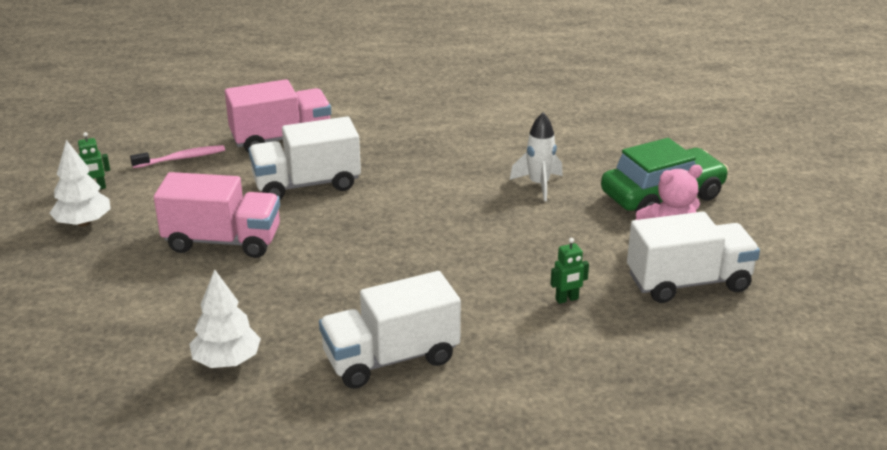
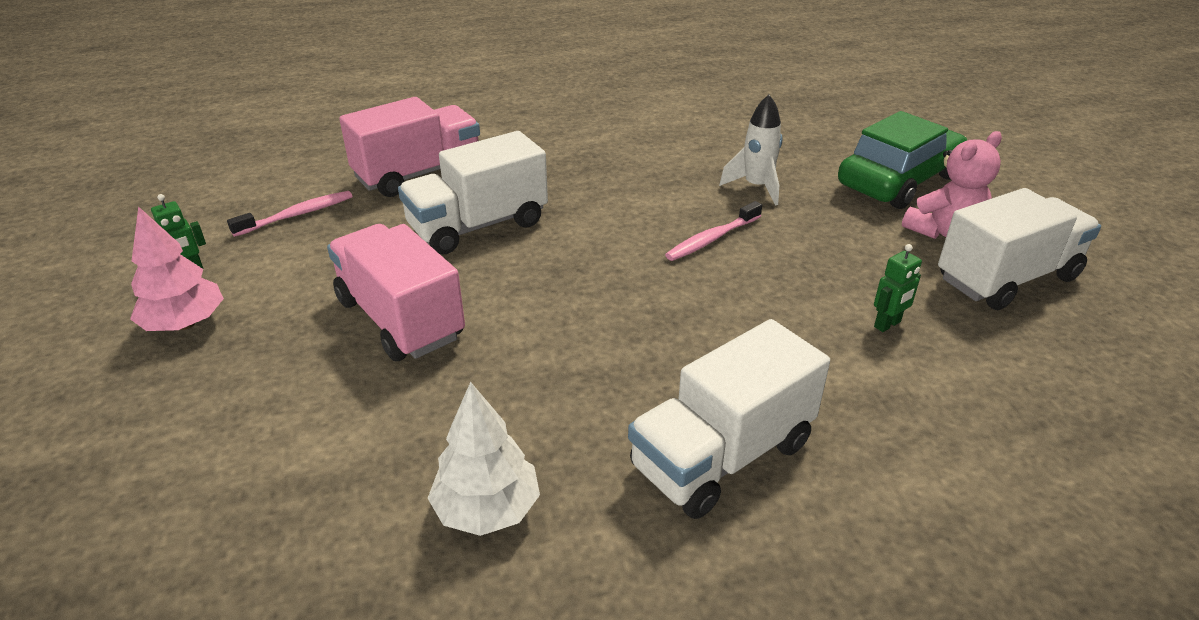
camera: 15 degrees left, 5 degrees up
(83, 223) = (185, 324): white tree -> pink tree
(223, 241) = (400, 319): pink truck -> pink truck turned 120 degrees counterclockwise
(476, 219) = (711, 239): none -> pink toothbrush

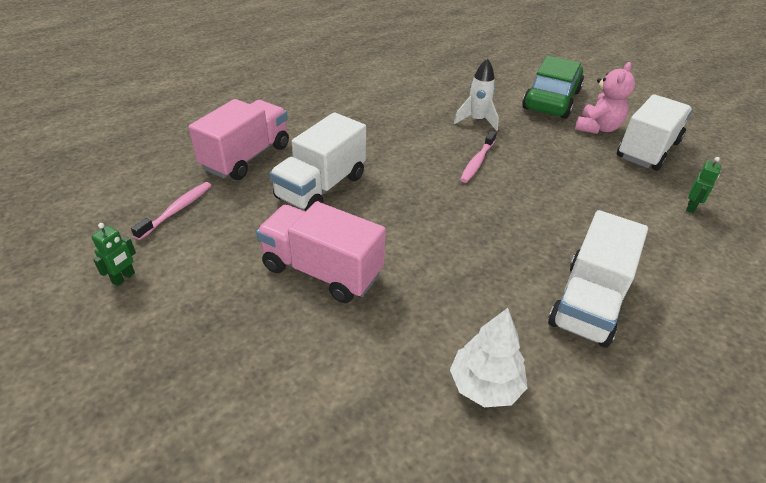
camera: 25 degrees left, 5 degrees up
(185, 324) = (157, 321): pink tree -> none
(887, 324) = (611, 194): green robot -> green robot (691, 207)

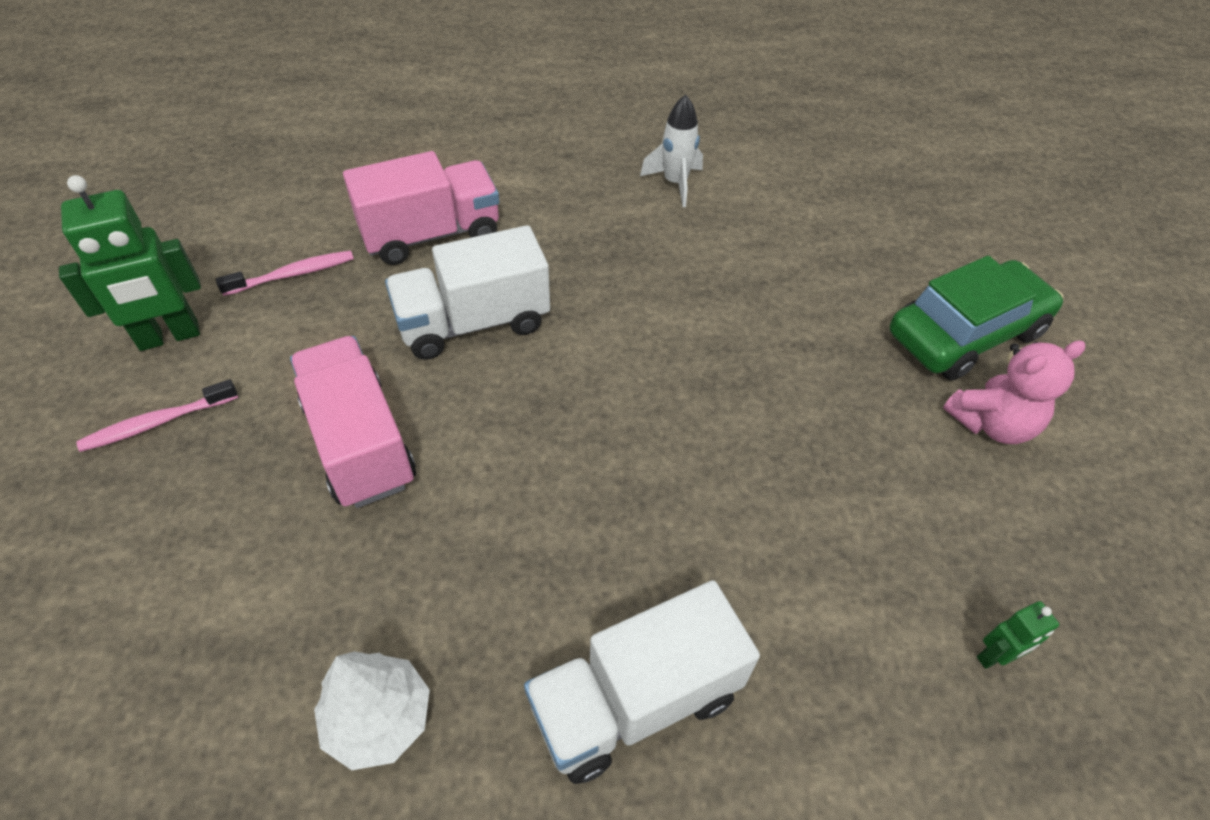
camera: 35 degrees right, 10 degrees up
(124, 278) = (169, 337): green robot -> green robot, size x2.10
(477, 120) = (795, 316): white rocket -> white rocket (675, 183)
(477, 162) = (720, 387): pink toothbrush -> pink toothbrush (157, 423)
(647, 150) = (1040, 510): white truck -> none

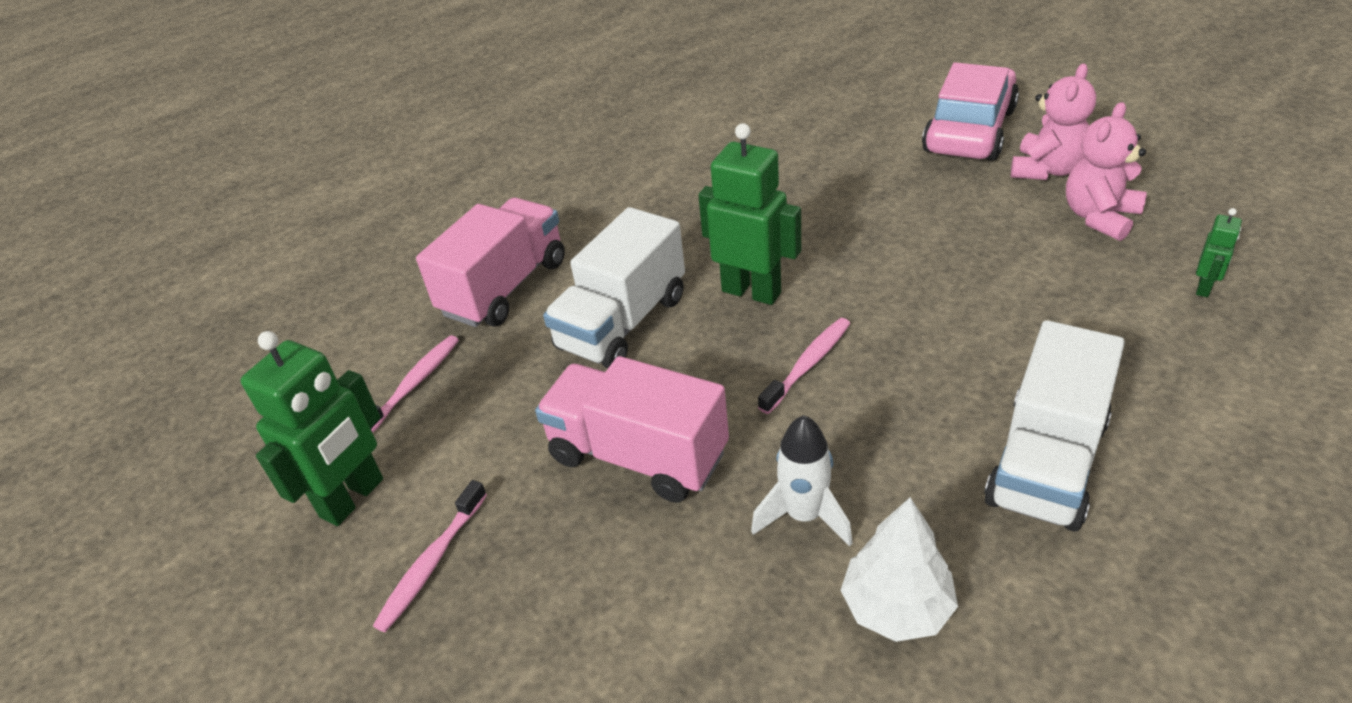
camera: 30 degrees left, 10 degrees down
(559, 461) = (808, 364): none -> pink toothbrush
(594, 363) = (751, 291): none -> green robot
(675, 183) = (660, 150): white rocket -> white rocket (804, 516)
(965, 333) = (969, 131): green car -> pink car
(981, 508) = (1099, 217): none -> pink teddy bear

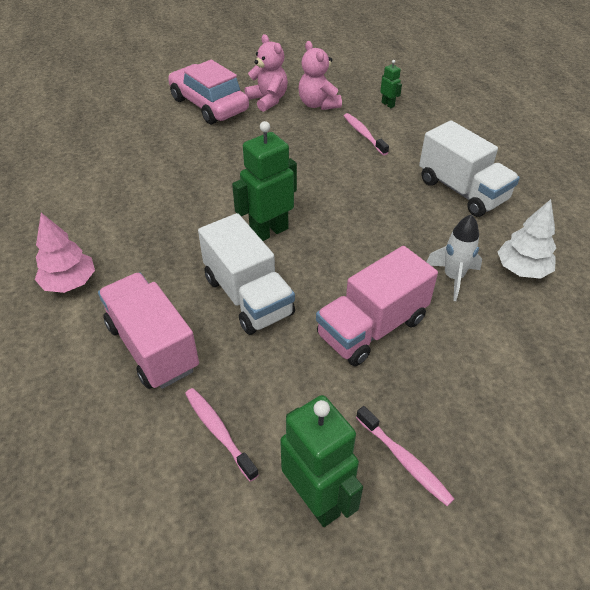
camera: 70 degrees left, 5 degrees up
(560, 193) = (69, 282): none -> pink tree
(808, 364) = (347, 234): pink toothbrush -> pink toothbrush (364, 134)

